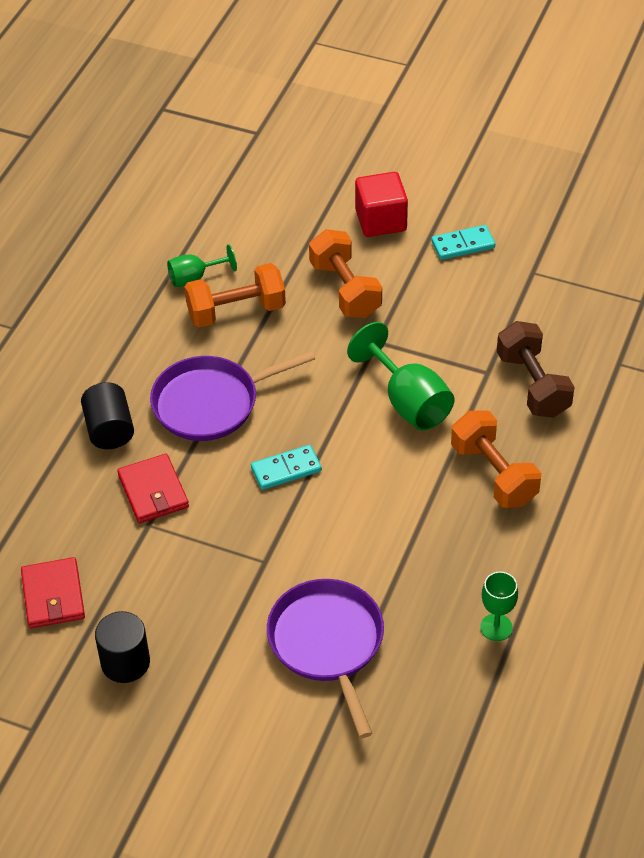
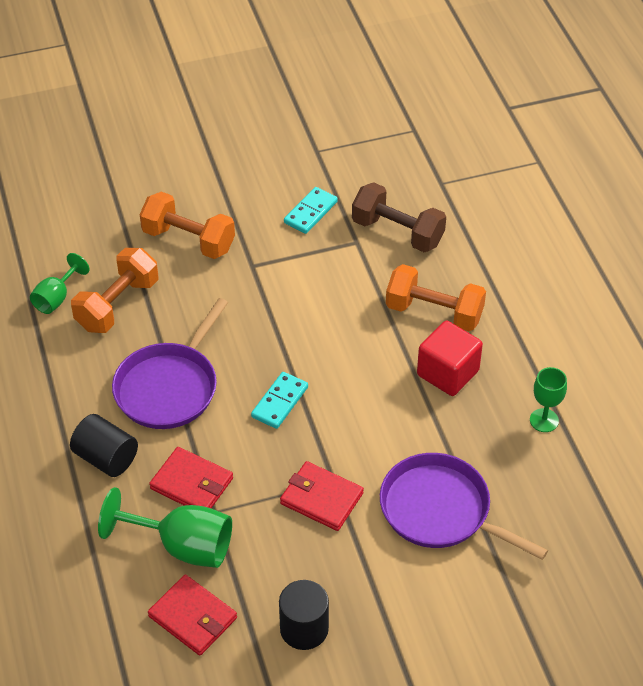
camera: 40 degrees left, 0 degrees up
(241, 569) = (321, 498): none -> red wallet
(381, 220) = (164, 173): red cube -> red cube (448, 373)
(408, 402) = (321, 297): green goblet -> green goblet (182, 546)
(463, 245) = (245, 158): turquoise domino -> turquoise domino (311, 212)

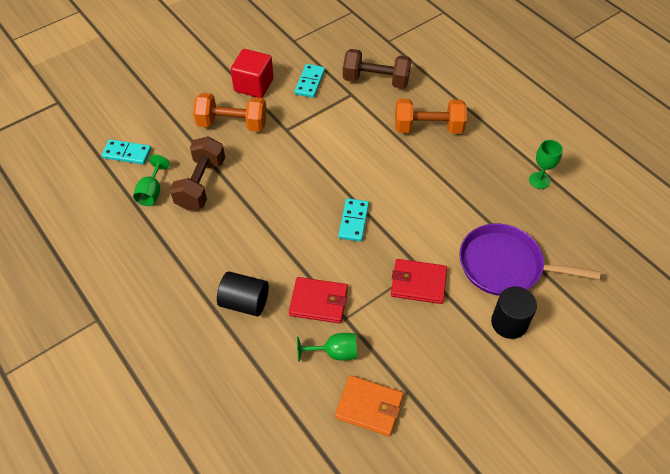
camera: 20 degrees left, 5 degrees up
(47, 243) = (127, 153): none -> turquoise domino
(117, 305) = (201, 184): orange dumbbell -> brown dumbbell
(169, 387) = (268, 234): purple pan -> none
(182, 546) = (334, 353): green goblet -> green goblet, size x0.59
(193, 617) = (369, 407): red wallet -> orange wallet
(304, 629) = (455, 387): black cylinder -> black cylinder (509, 323)
(448, 373) = (459, 166): red cube -> red cube (254, 85)

